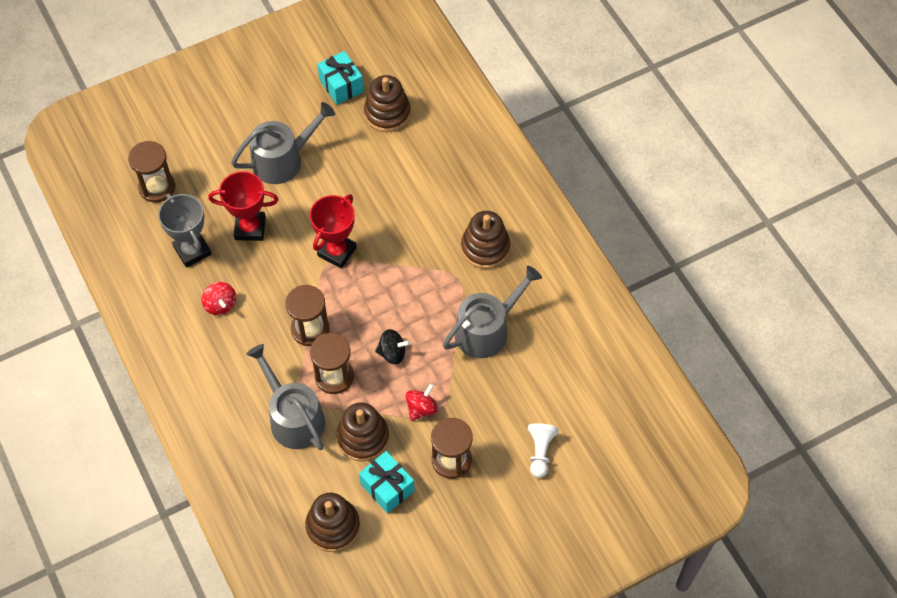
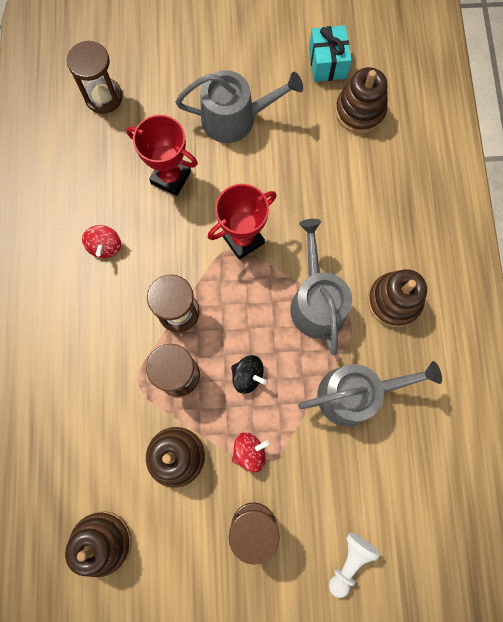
camera: 25 degrees right, 15 degrees up
(192, 250) = (105, 177): grey trophy -> none
(293, 417) = (118, 401): grey watering can -> grey watering can (316, 302)
(387, 487) = (175, 525): turquoise gift -> none

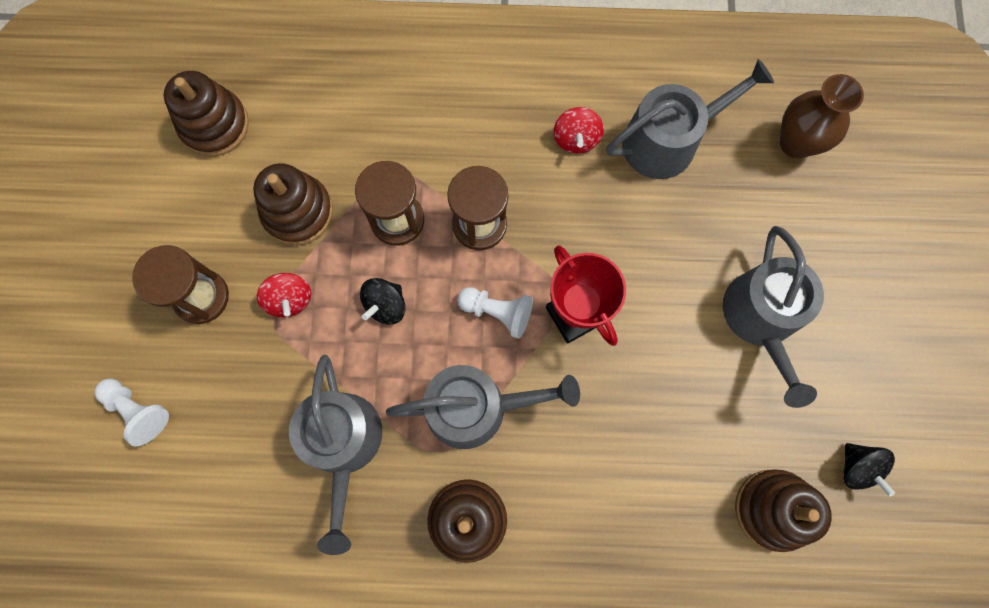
camera: 95 degrees right, 0 degrees up
(103, 97) = (796, 143): brown hourglass -> brown vase
(104, 181) = (668, 140): none -> grey watering can
(105, 246) = (576, 139): red spinning top -> red spinning top turned 90 degrees counterclockwise
(171, 177) = (671, 225): red trophy -> none
(245, 293) = (497, 312): none -> white pawn
(327, 63) = (857, 468): turquoise gift -> black spinning top

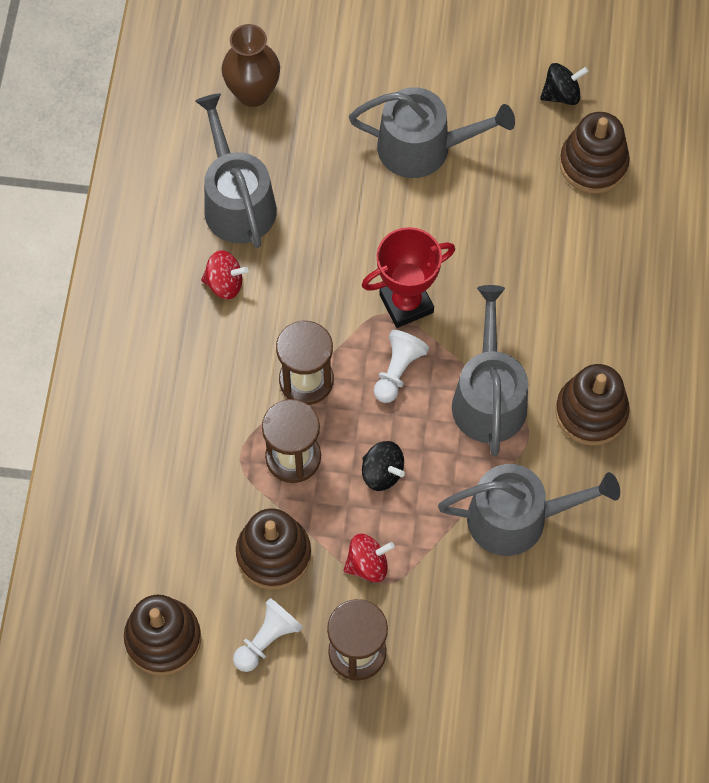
camera: 85 degrees left, 10 degrees down
(138, 411) = (471, 715): white pawn -> white pawn (267, 639)

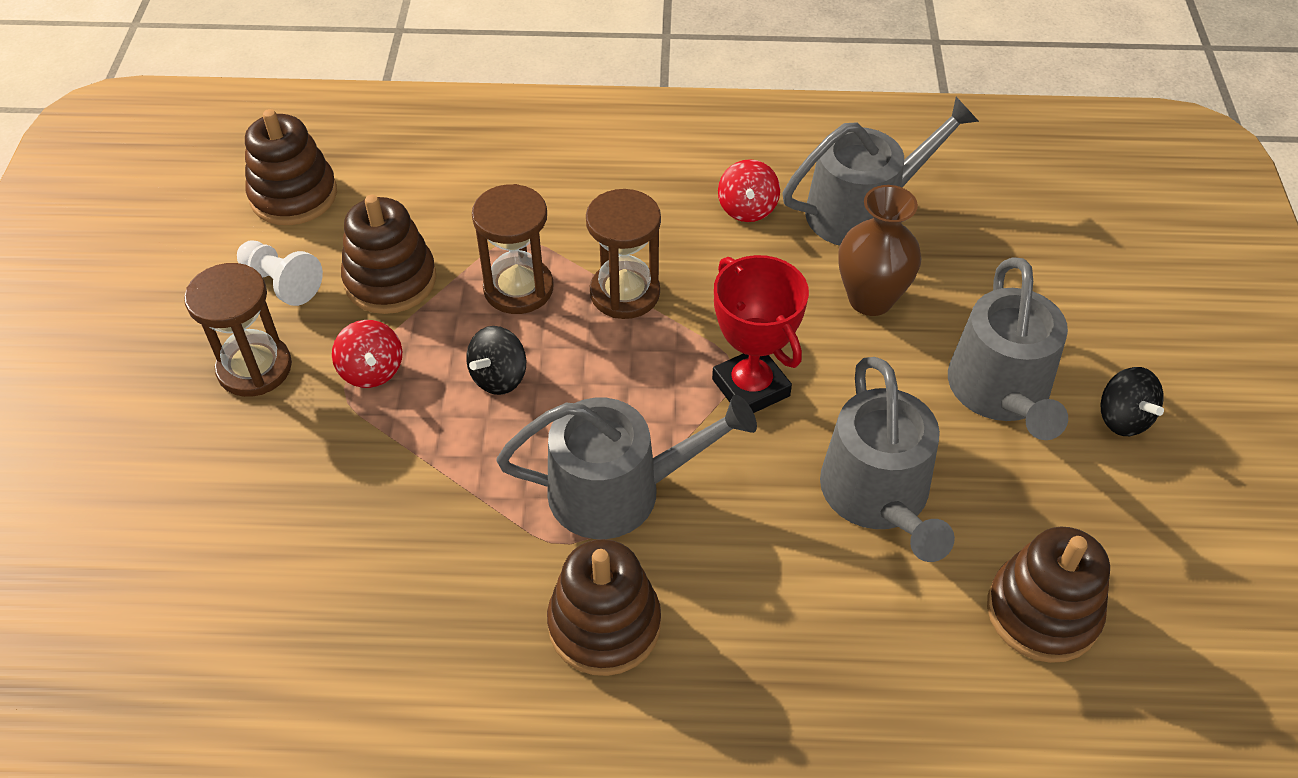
camera: 85 degrees right, 15 degrees down
(253, 93) = (1024, 212): brown vase -> brown vase (870, 299)
(397, 371) = (648, 384): white pawn -> none
(517, 518) = (432, 534): grey watering can -> grey watering can (878, 496)
(561, 94) = (1155, 562): black spinning top -> black spinning top (1122, 418)

